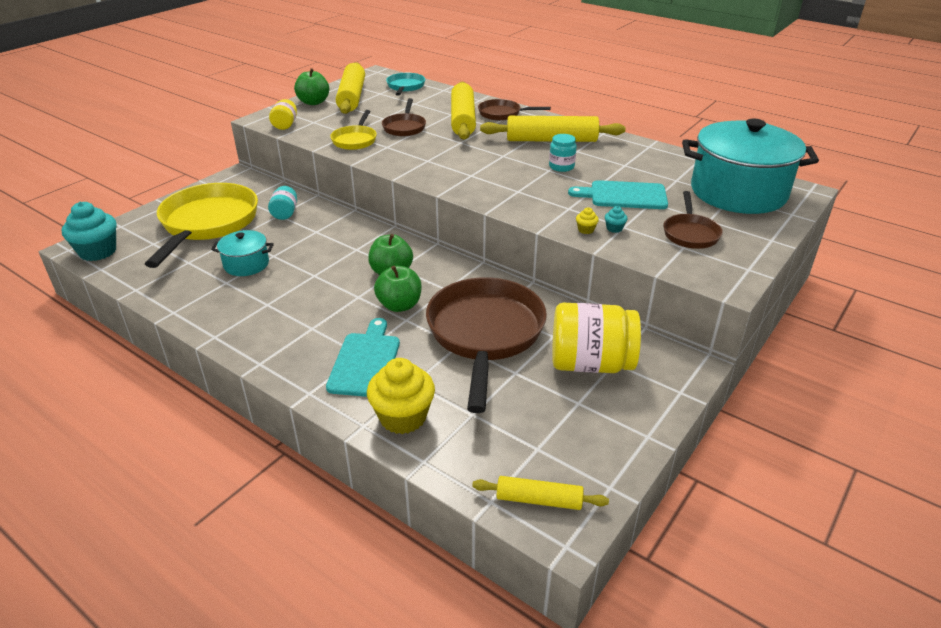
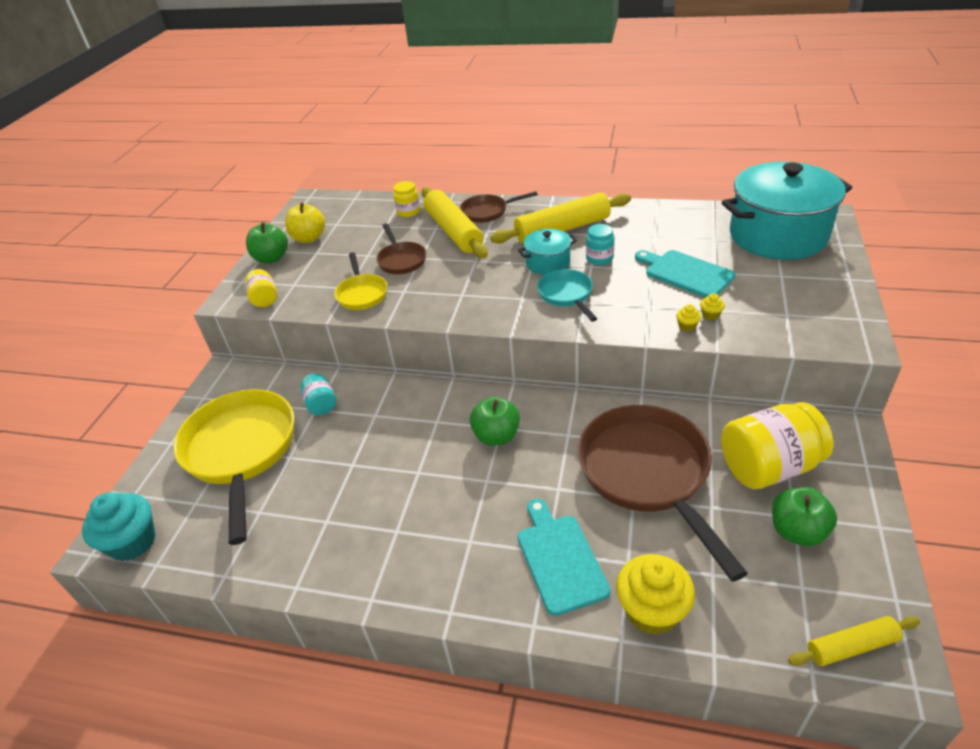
camera: 20 degrees left, 5 degrees up
(246, 264) = (331, 488): turquoise pot -> turquoise pot (548, 263)
(351, 97) = (309, 238): yellow rolling pin -> yellow apple
(399, 305) = (538, 474): green apple -> green apple (797, 531)
(405, 87) = (357, 208): turquoise pan -> turquoise pan (566, 295)
(441, 99) = (408, 212): none -> yellow jar
(614, 228) = (710, 315): turquoise cupcake -> yellow cupcake
(624, 196) = (685, 273): turquoise cutting board -> turquoise cutting board turned 60 degrees clockwise
(690, 233) = (779, 296): brown pan -> none

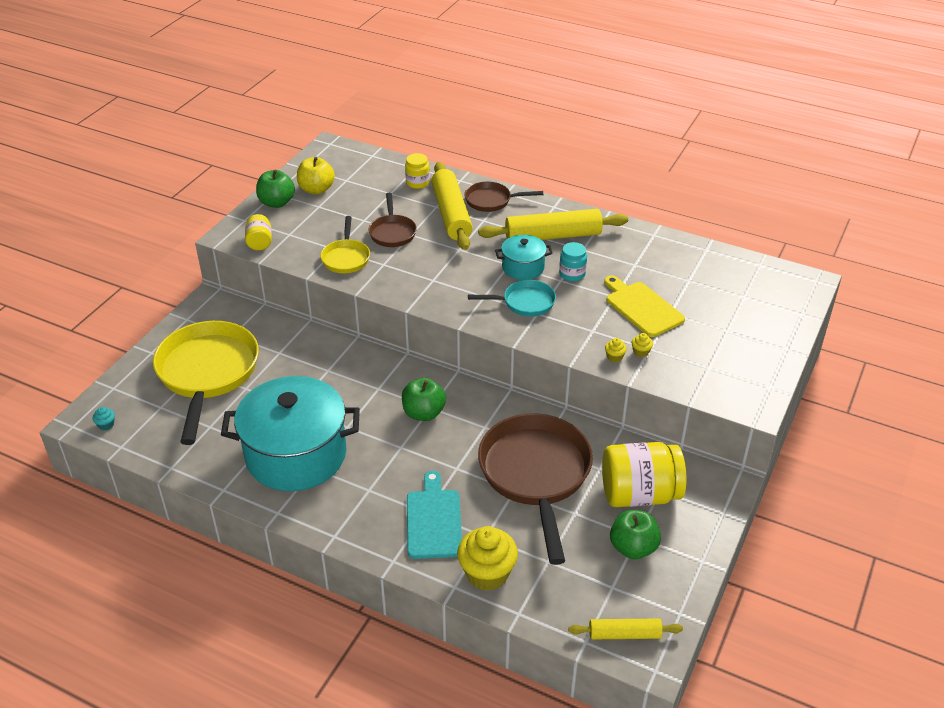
camera: 10 degrees right, 0 degrees up
(133, 542) = (106, 425): turquoise cupcake -> turquoise cupcake, size x0.41
(321, 404) = (285, 349): turquoise jar -> none
(566, 295) = (525, 302): turquoise pan -> turquoise pan turned 90 degrees clockwise
(685, 273) = (642, 307): turquoise cutting board -> yellow cutting board
(777, 235) = (749, 290): turquoise pot -> turquoise pot (296, 455)

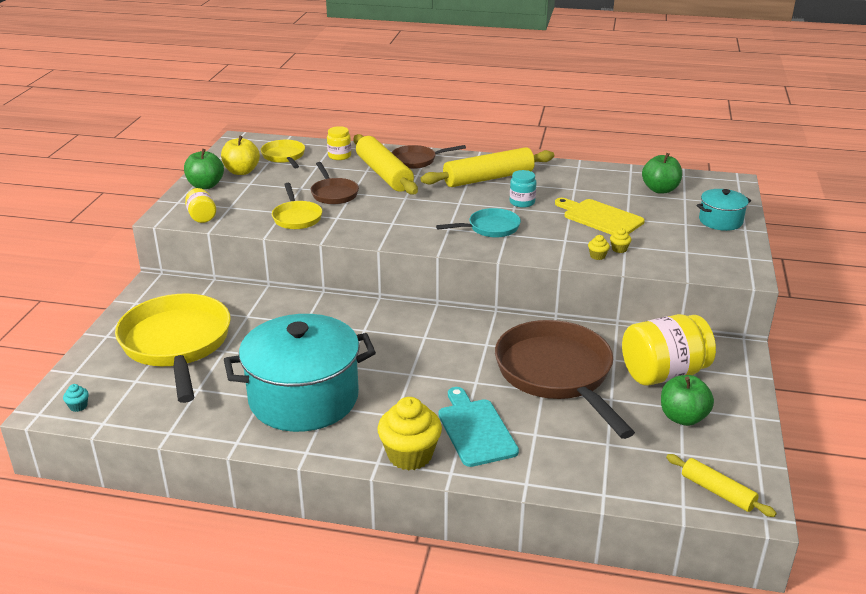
camera: 15 degrees left, 10 degrees down
(364, 175) = (284, 156): none -> yellow pan
(423, 413) = (420, 342): green apple -> green apple (660, 189)
(487, 573) = (553, 465): yellow cupcake -> yellow cupcake (410, 455)
(523, 267) = (473, 203): turquoise pot -> turquoise pot (720, 221)
(624, 634) = (717, 492): yellow rolling pin -> yellow rolling pin turned 60 degrees clockwise

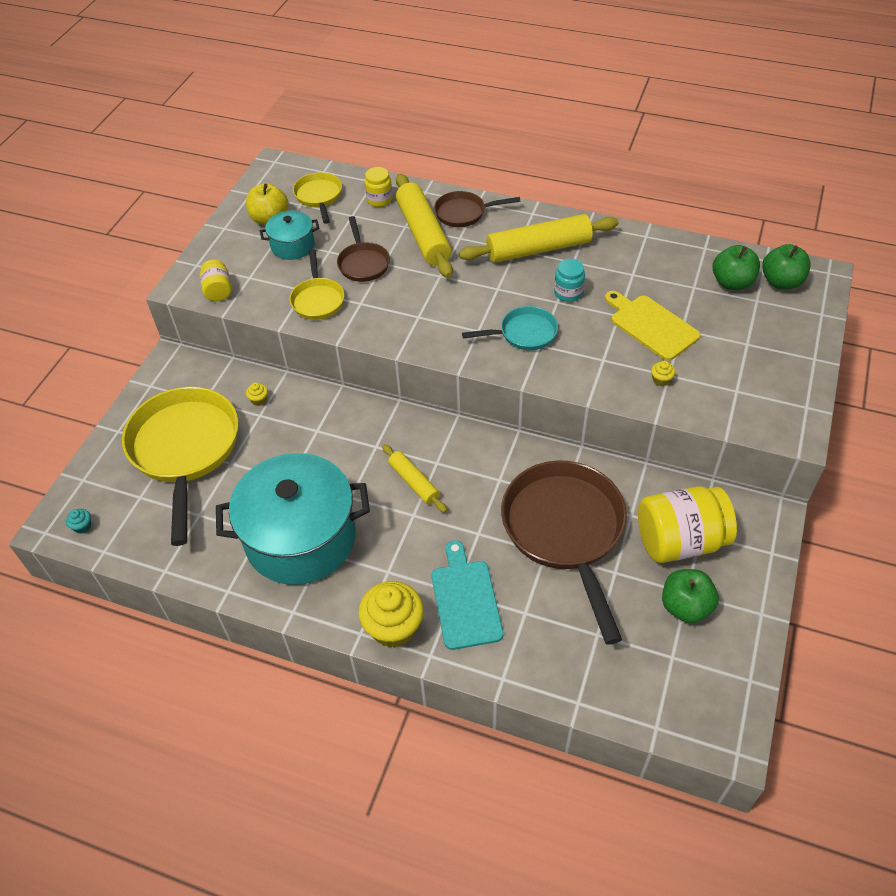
camera: 10 degrees right, 20 degrees up
(205, 185) = (228, 240): green apple -> green apple (781, 282)
(597, 256) = (634, 389): yellow cupcake -> yellow cupcake (259, 400)
(717, 492) = (696, 713): yellow rolling pin -> yellow rolling pin (414, 482)
(720, 221) = (789, 342): turquoise pot -> turquoise pot (292, 246)

